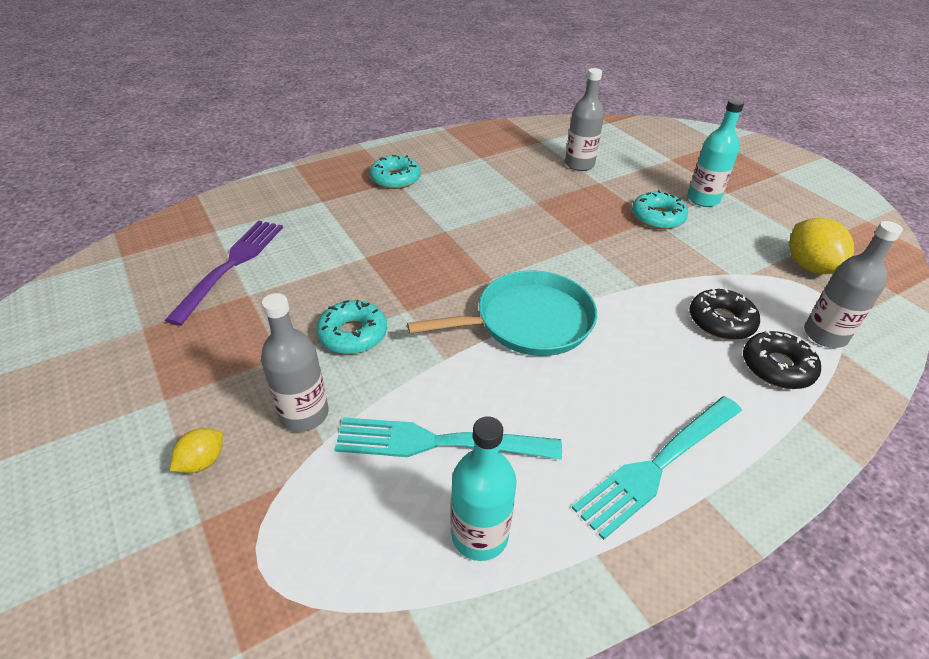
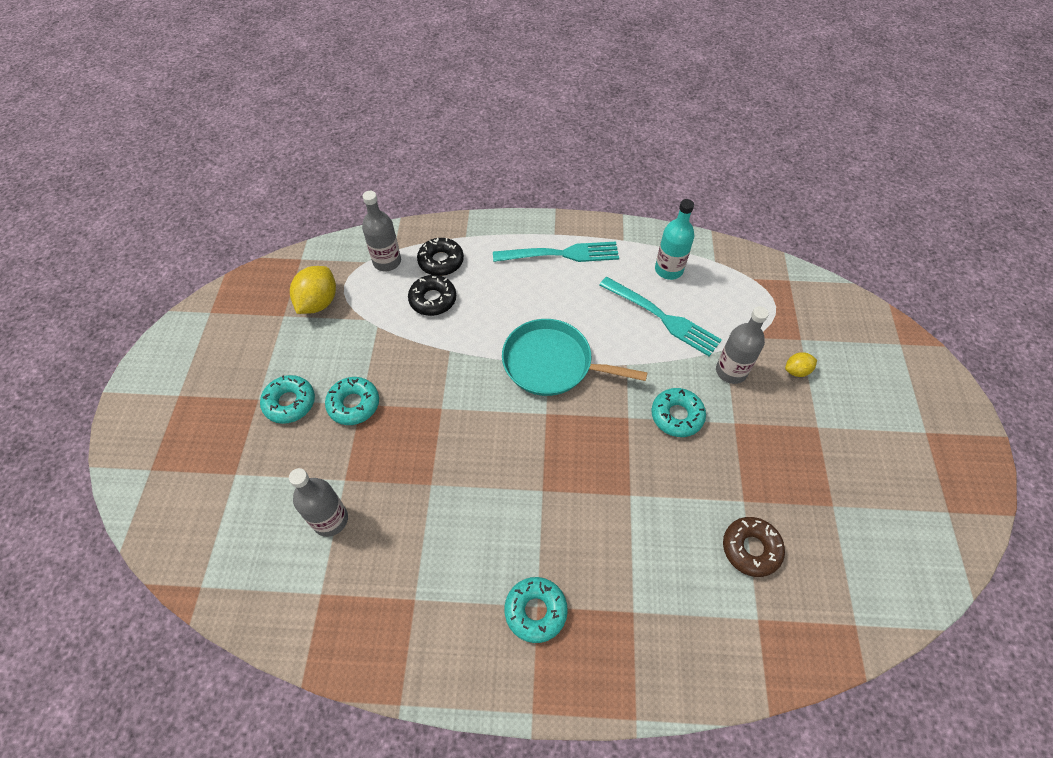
camera: 145 degrees left, 15 degrees up
(231, 265) = (751, 549): purple fork -> brown donut
(703, 199) = (289, 403): turquoise bottle -> turquoise donut

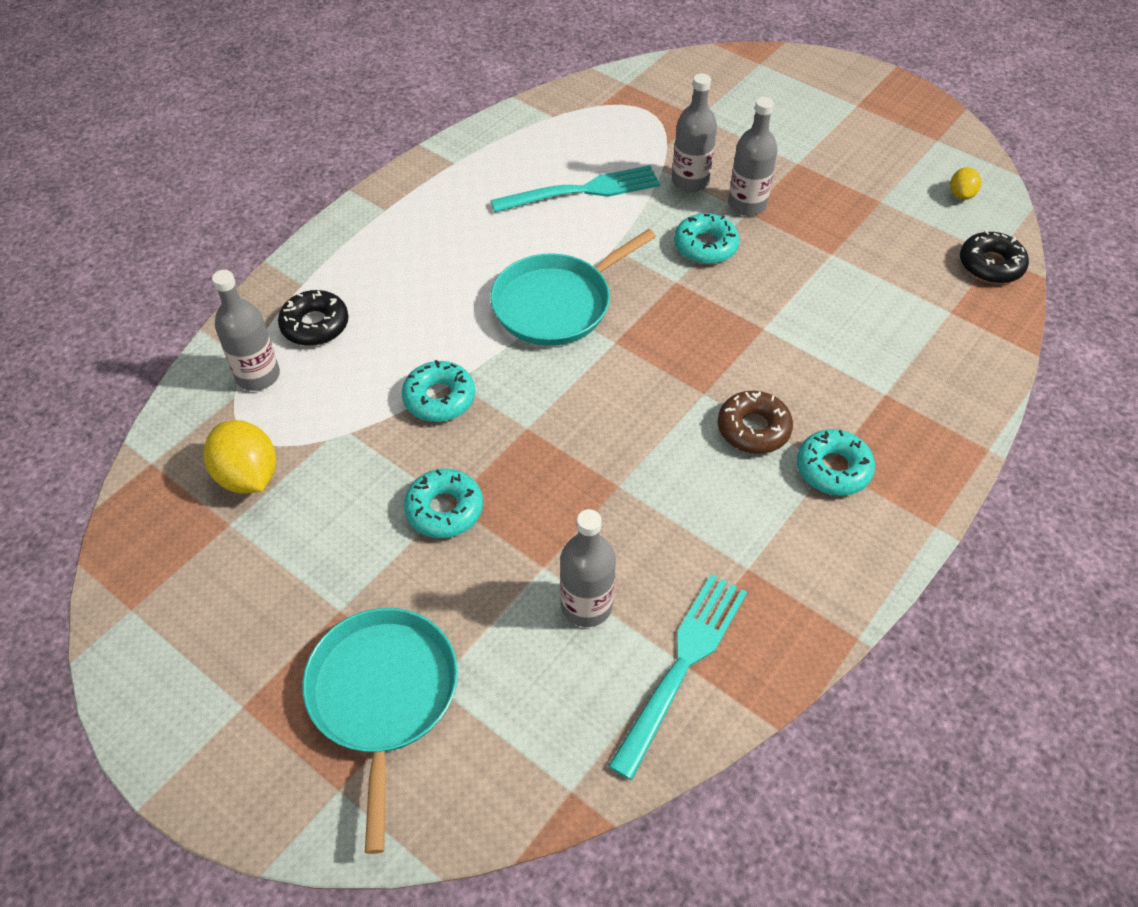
camera: 55 degrees left, 5 degrees down
(215, 454) = (383, 696): none -> turquoise pan
(289, 403) = (379, 576): turquoise donut -> turquoise donut (439, 398)
(433, 299) = (365, 360): black donut -> black donut (990, 265)
(561, 254) = (419, 219): turquoise fork -> turquoise fork (682, 665)
(668, 270) = (529, 153): turquoise bottle -> none
(741, 418) = (747, 204): none -> grey bottle
(751, 549) = (882, 277): brown donut -> brown donut (753, 429)
(796, 371) = (729, 140): yellow lemon -> yellow lemon (961, 195)

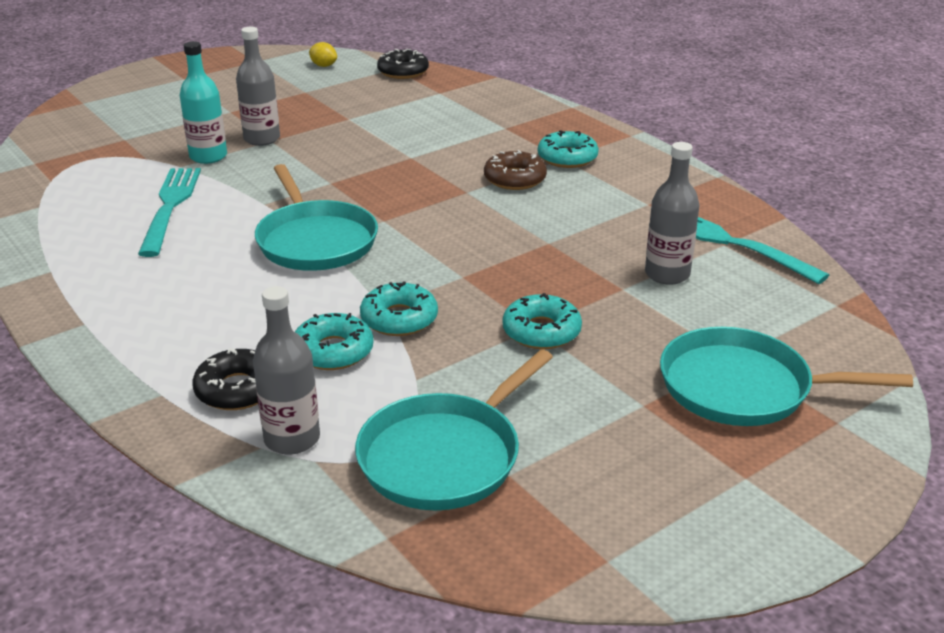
camera: 75 degrees left, 20 degrees down
(248, 476) = (445, 456): yellow lemon -> turquoise pan
(690, 181) = (208, 156): grey bottle -> turquoise bottle
(705, 246) = (297, 163): turquoise donut -> turquoise donut (333, 351)

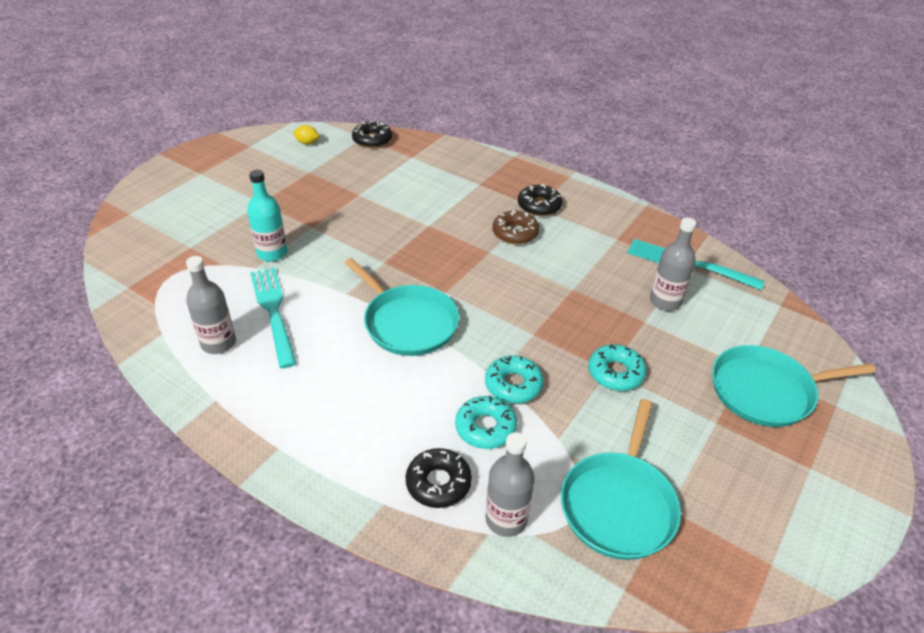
camera: 20 degrees left, 10 degrees up
(262, 139) = (304, 227): grey bottle -> grey bottle (218, 343)
(567, 158) = (539, 206): turquoise donut -> black donut

